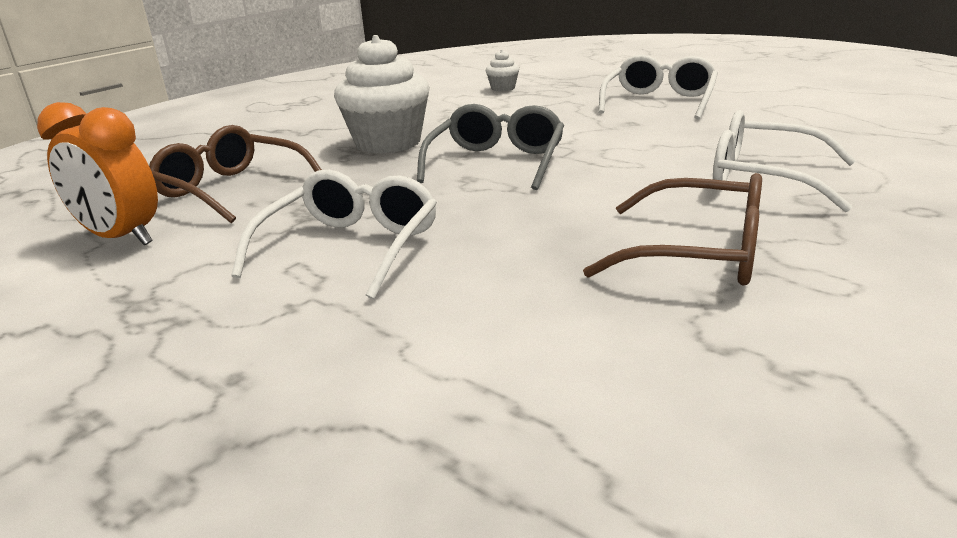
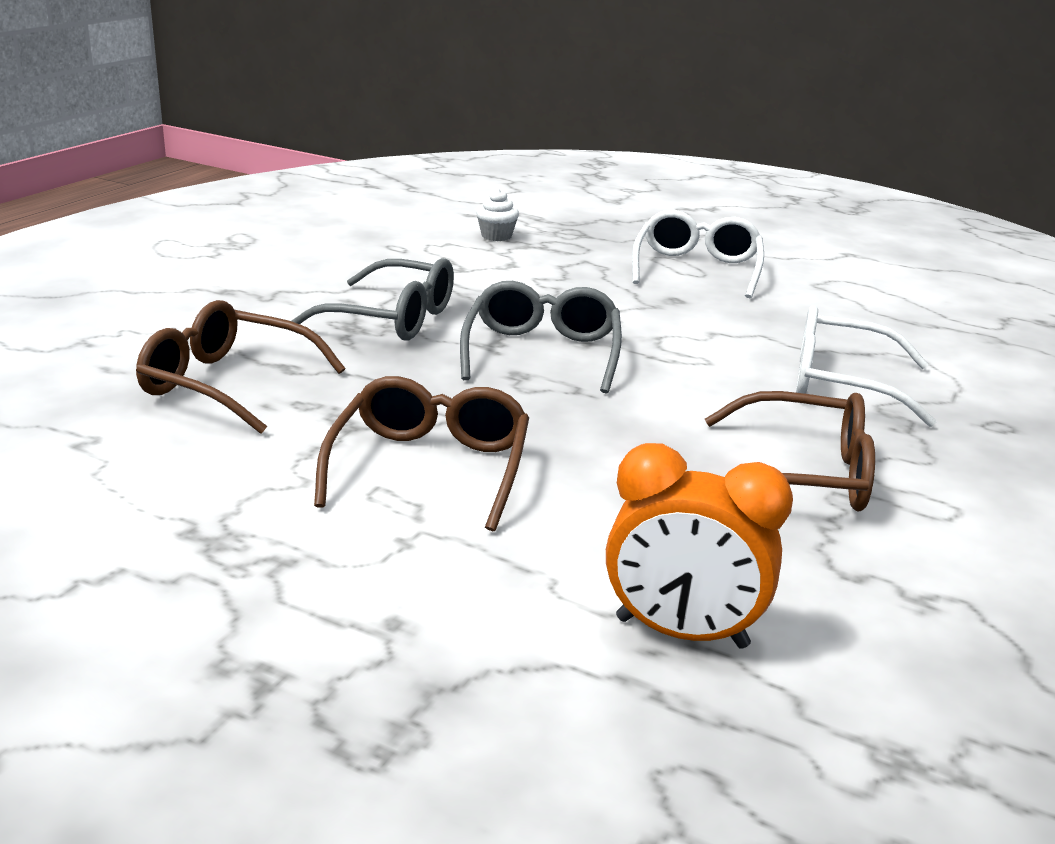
camera: 15 degrees left, 0 degrees up
(121, 238) = (129, 454): orange clock -> orange clock (681, 633)
(350, 247) = (430, 468): white glasses -> brown glasses
(388, 143) = (391, 318): white cupcake -> grey glasses

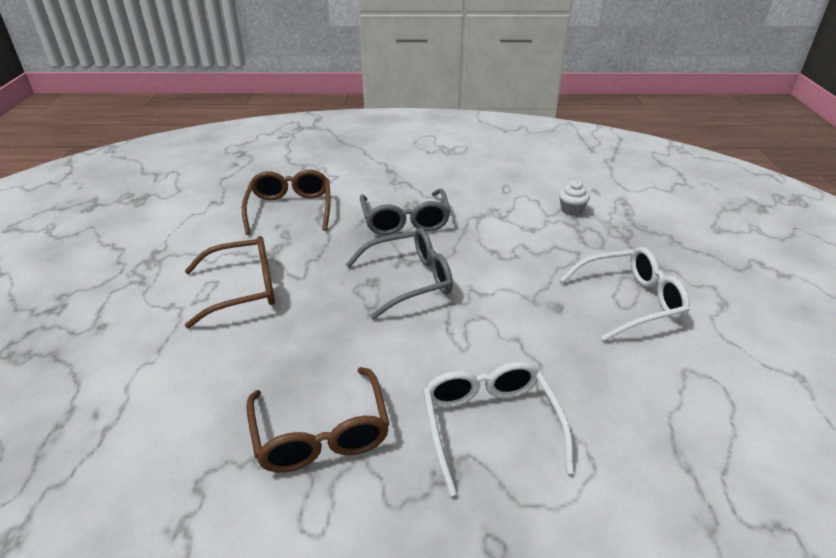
camera: 65 degrees right, 10 degrees up
(681, 633) = (113, 421): orange clock -> none

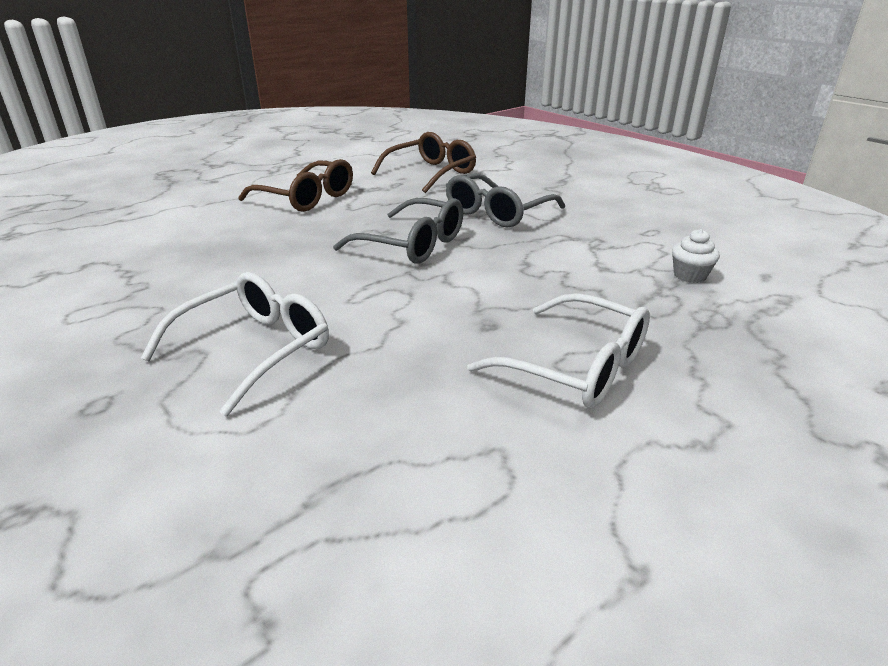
camera: 50 degrees right, 5 degrees down
(321, 433) = (174, 282): brown glasses -> none

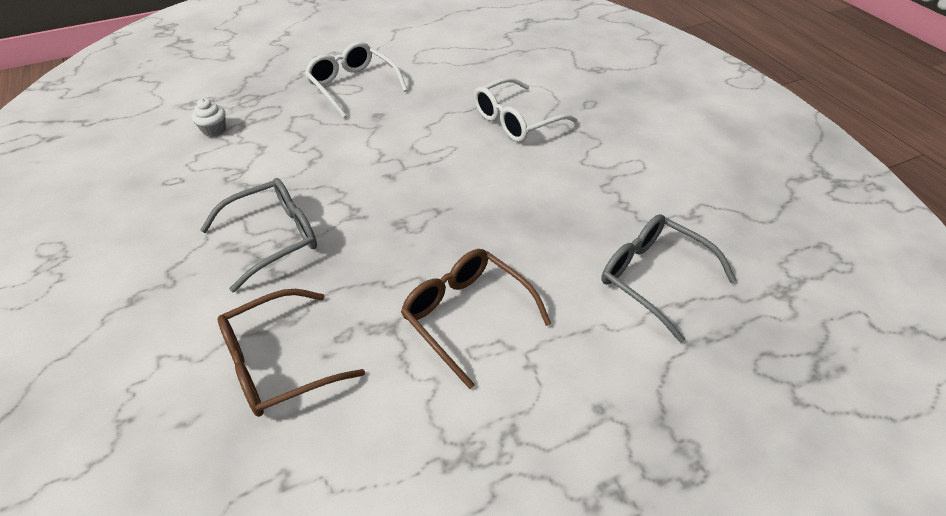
camera: 165 degrees left, 15 degrees up
(412, 244) = (385, 200): grey glasses -> grey glasses (653, 278)

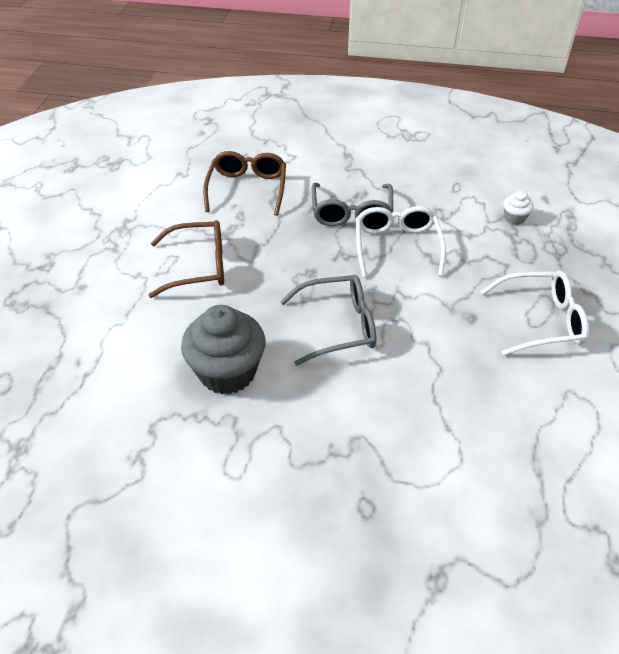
camera: 125 degrees right, 0 degrees up
(516, 120) = (384, 415): white glasses -> white glasses (396, 246)
(569, 212) = (227, 372): none -> grey cupcake
(653, 278) = (119, 376): grey glasses -> grey glasses (338, 326)

